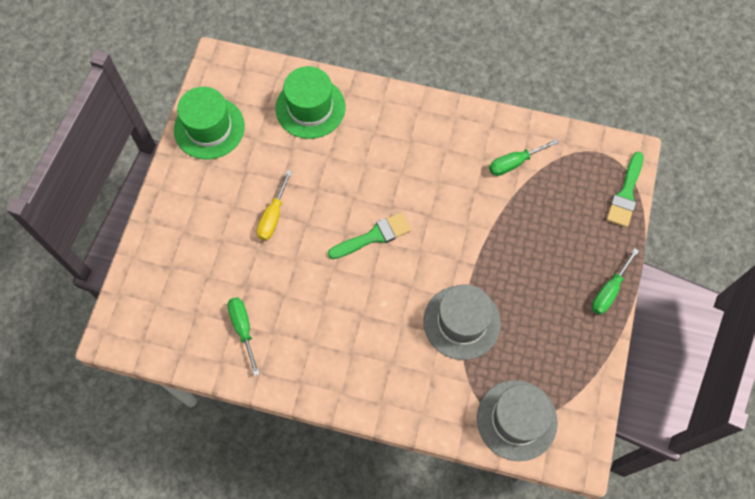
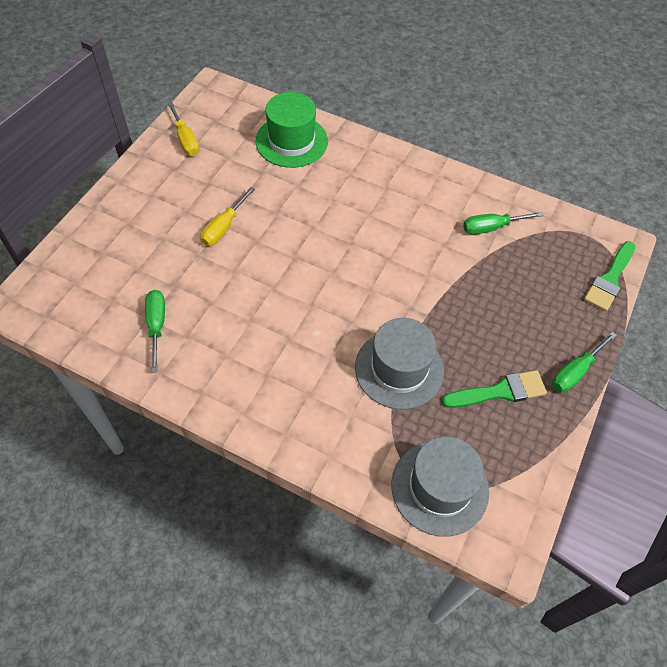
camera: 10 degrees right, 10 degrees down
(209, 128) = (185, 139): green hat -> yellow screwdriver
(374, 236) = (324, 266): green brush -> green brush (500, 391)

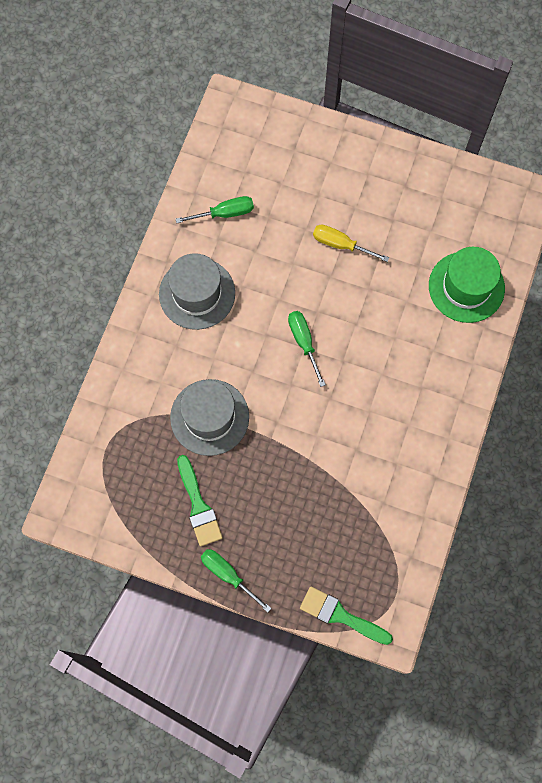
camera: 85 degrees right, 15 degrees up
(185, 139) = (446, 187): yellow screwdriver -> none
(439, 487) = (104, 458): grey hat -> grey hat (197, 293)
(491, 227) = (387, 496): green screwdriver -> green screwdriver (304, 342)

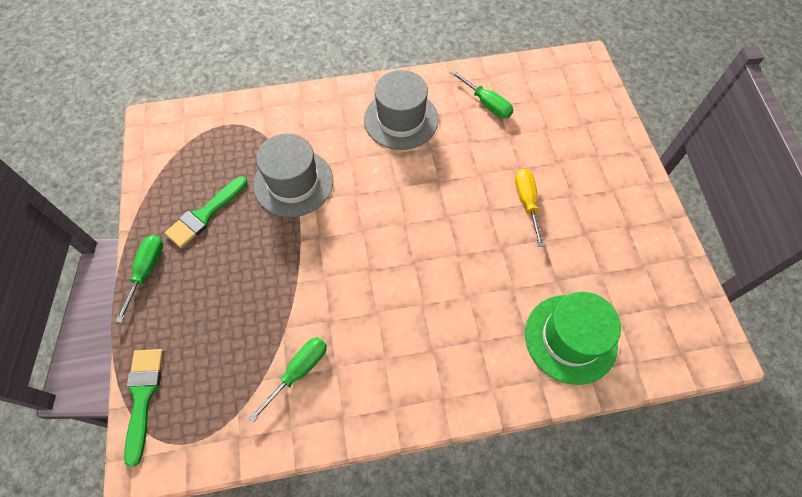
camera: 60 degrees right, 10 degrees down
(304, 342) = (410, 220): green screwdriver -> green screwdriver (299, 371)

